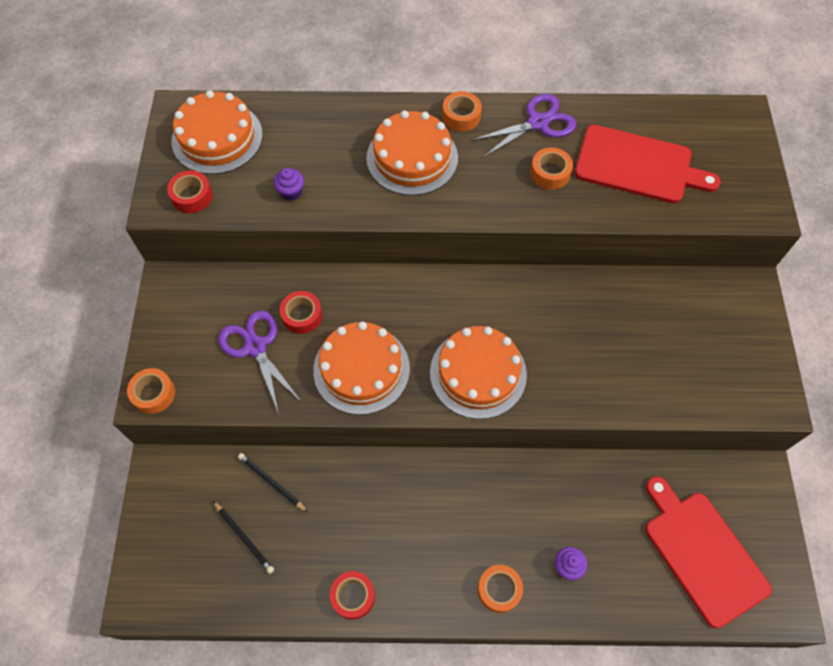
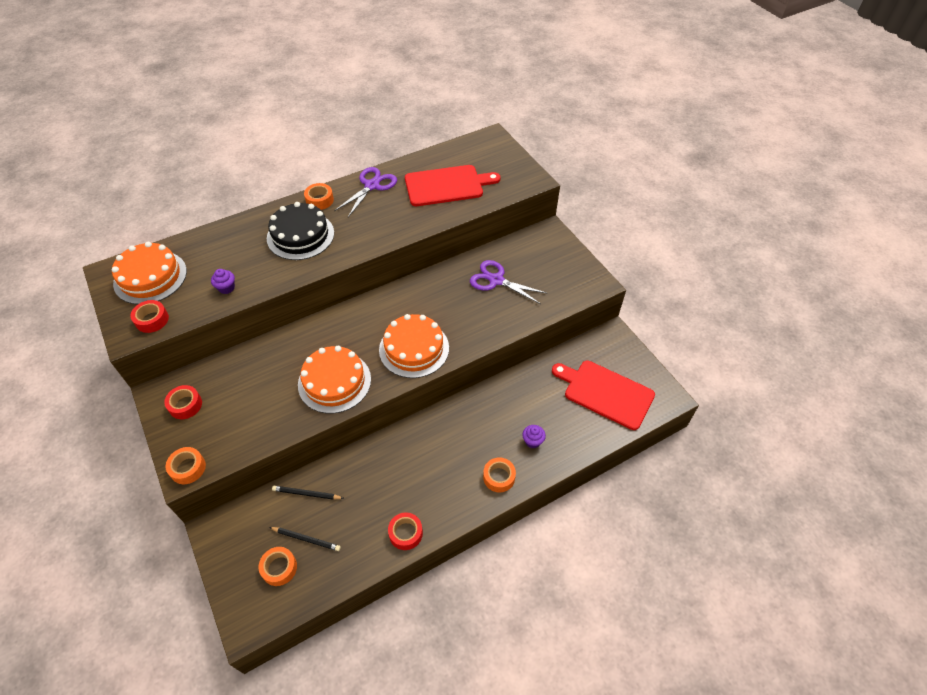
camera: 30 degrees left, 10 degrees down
(255, 347) = (250, 403): purple scissors -> purple scissors (496, 280)
(302, 315) = (273, 369): red tape -> red tape (185, 405)
(412, 158) = (300, 235): orange cake -> black cake
(550, 173) = (396, 210): orange tape -> orange tape (279, 568)

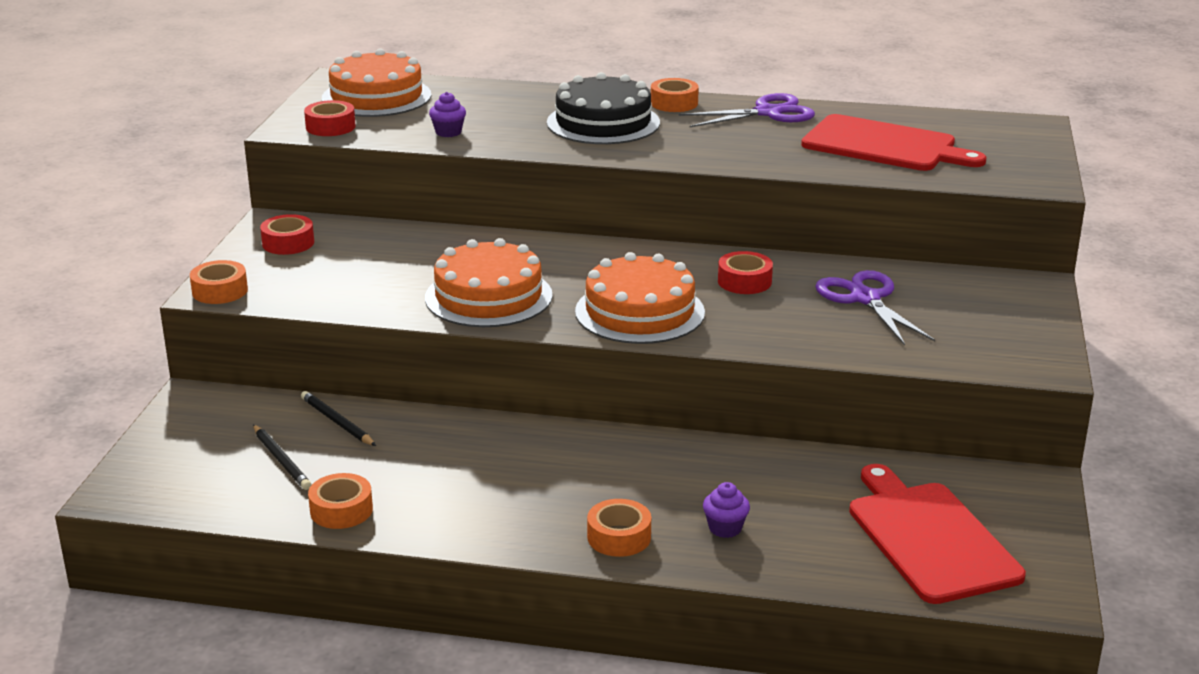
camera: 40 degrees right, 25 degrees down
(279, 568) = (216, 467): orange tape -> orange tape (341, 510)
(405, 533) = (410, 520): red tape -> red tape (744, 281)

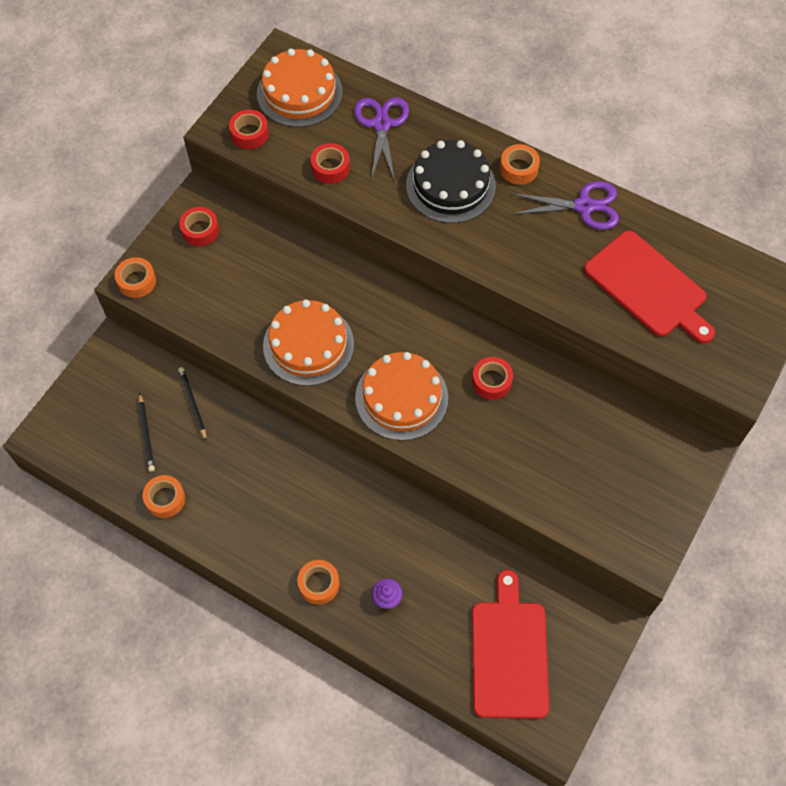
camera: 20 degrees right, 35 degrees up
(448, 132) = (330, 168): purple cupcake -> red tape
(865, 299) = (565, 431): purple scissors -> purple scissors (381, 124)

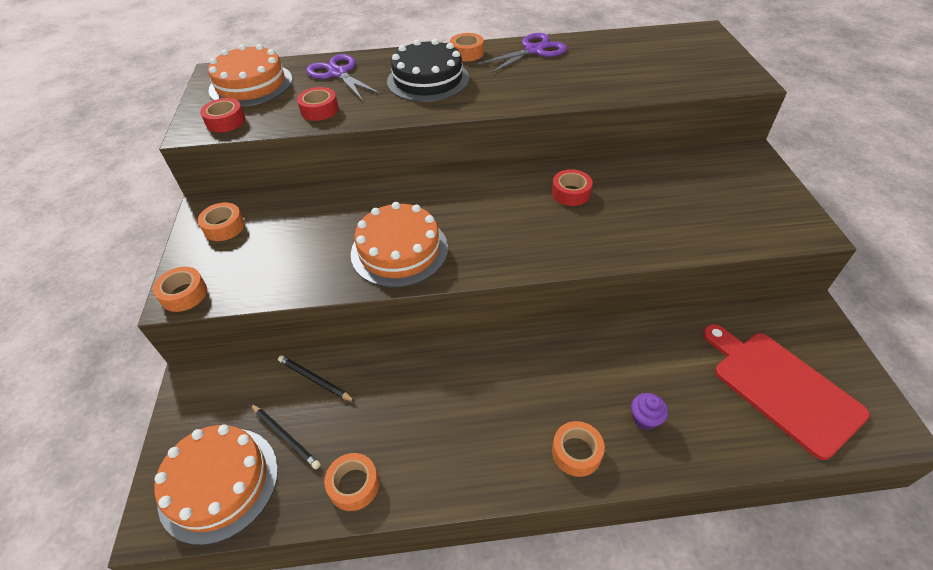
camera: 35 degrees left, 15 degrees down
(200, 230) = (224, 227): red tape -> orange tape
(401, 398) = (516, 241): orange cake -> orange cake (219, 483)
(648, 287) = (627, 66): red cutting board -> none

